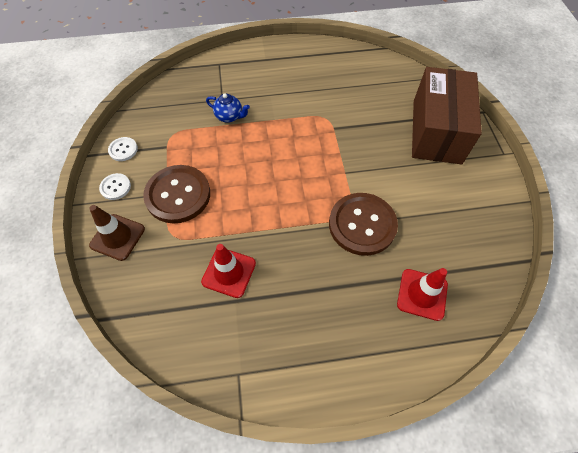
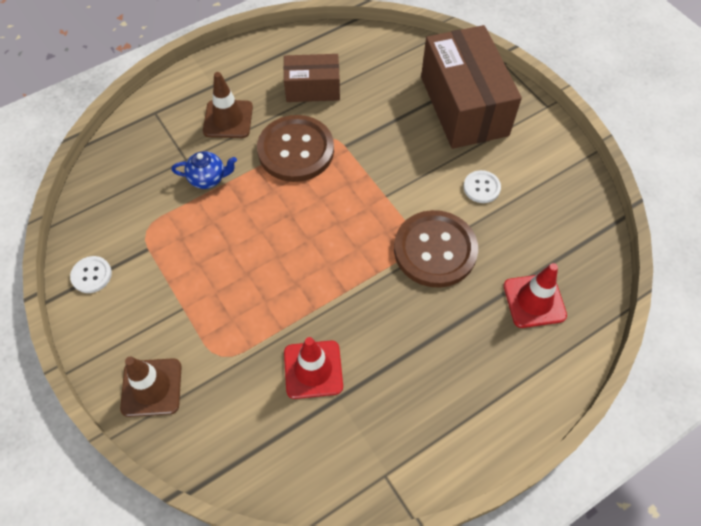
camera: 25 degrees left, 0 degrees up
(115, 187) = (111, 327): white button -> white button (481, 187)
(178, 195) = (199, 304): brown button -> brown button (296, 150)
(263, 83) = (228, 119): none -> brown traffic cone
(331, 83) = (312, 88): none -> brown box

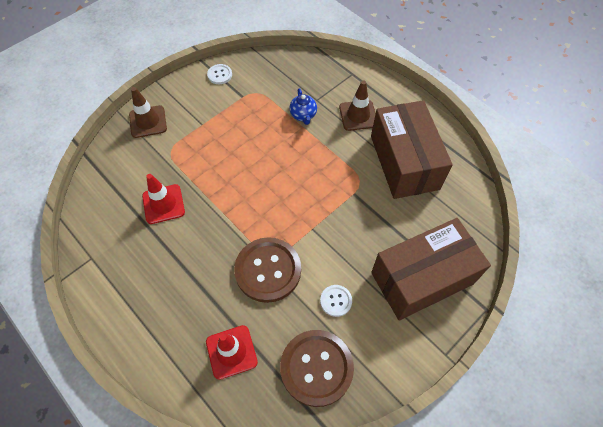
camera: 80 degrees right, 0 degrees up
(296, 150) = (341, 162): brown button -> brown button (316, 368)
(312, 88) = (404, 162): brown box -> brown box, size x1.79

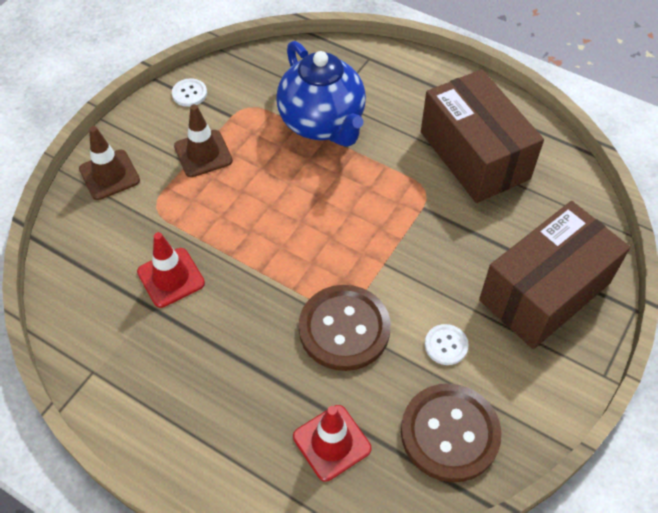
camera: 15 degrees left, 5 degrees down
(303, 115) = (322, 123): blue teapot -> blue teapot, size x2.29
(358, 115) = (395, 109): brown traffic cone -> brown traffic cone (203, 154)

